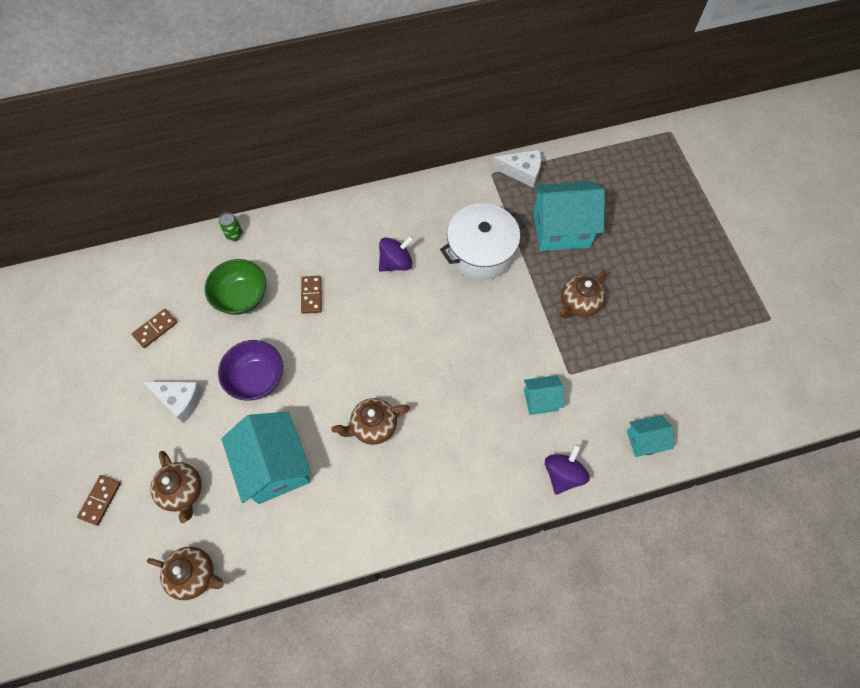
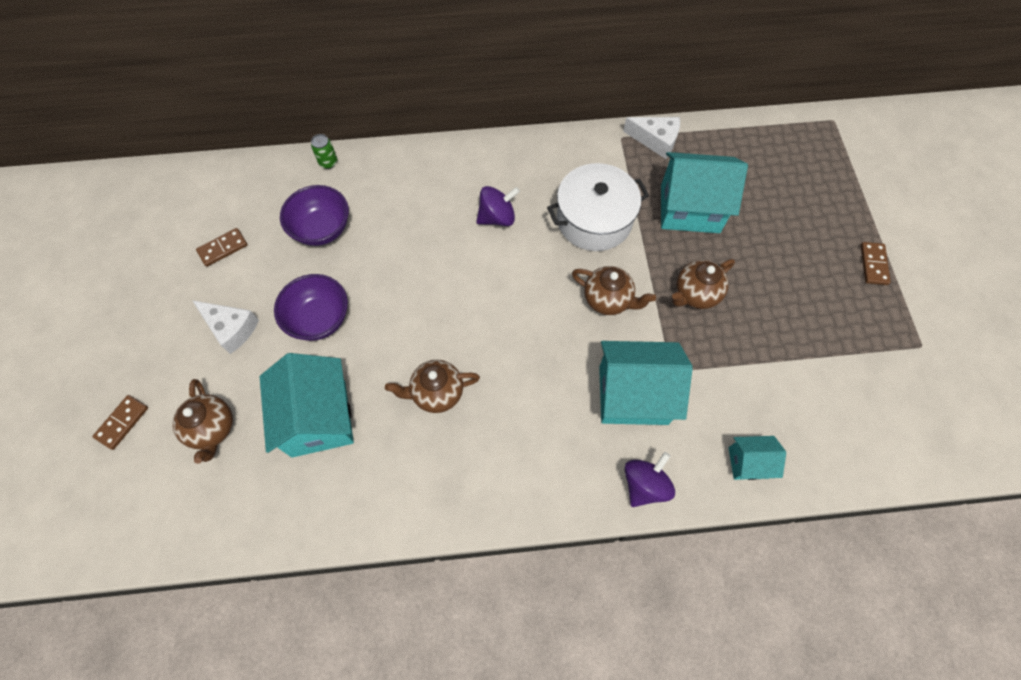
camera: 10 degrees right, 0 degrees up
(195, 575) = (204, 524): brown teapot -> brown teapot (608, 300)
(242, 297) = (322, 229): green bowl -> purple bowl
(311, 295) = (397, 238): brown domino -> brown domino (873, 264)
(540, 400) = (633, 395): turquoise house -> turquoise house, size x1.94

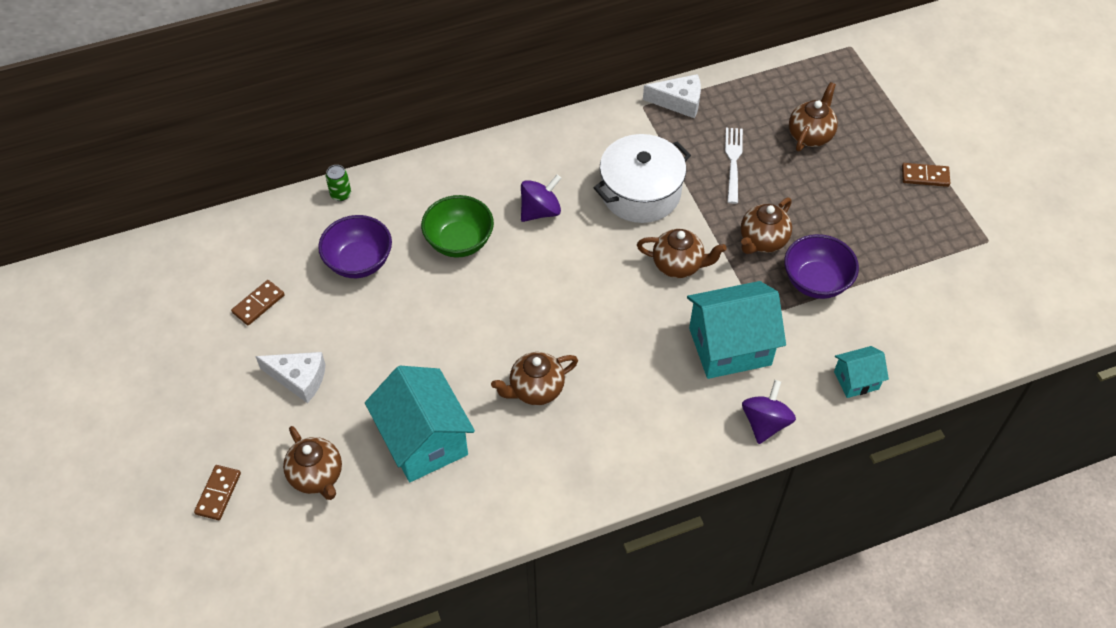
camera: 15 degrees left, 10 degrees down
(319, 319) = (389, 349): purple bowl -> purple bowl (816, 281)
(415, 230) = (459, 241): none -> green bowl
(690, 209) = (733, 161): turquoise house -> white fork
(771, 199) = (810, 135): none -> brown teapot
(873, 264) = (925, 176): brown domino -> brown domino turned 75 degrees counterclockwise

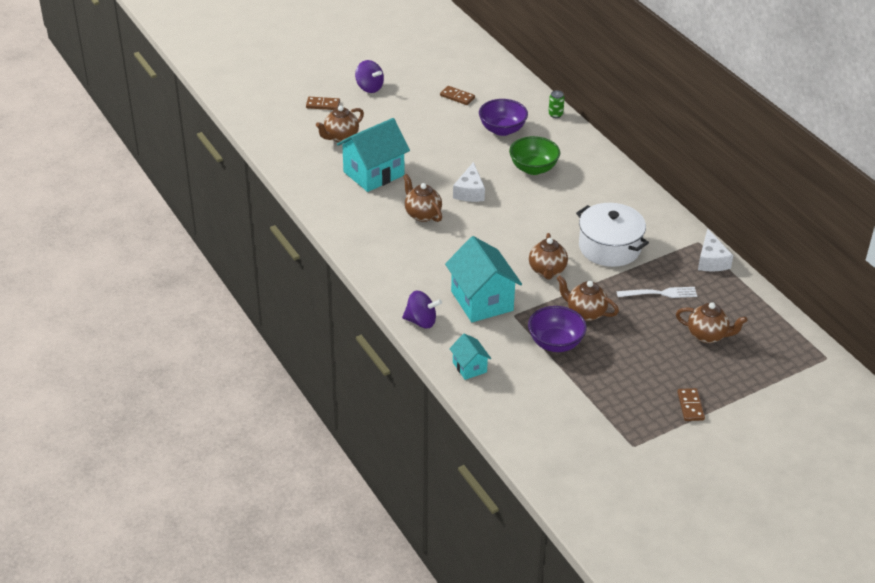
camera: 80 degrees right, 15 degrees down
(299, 379) = (406, 120): white cheese -> white cheese (469, 191)
(540, 211) = (573, 201): purple spinning top -> purple spinning top (369, 88)

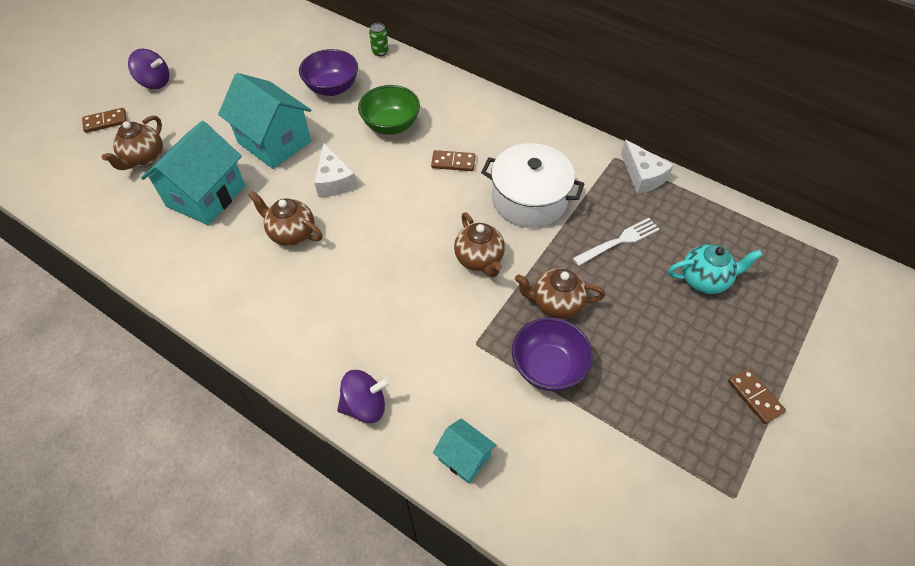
camera: 25 degrees left, 15 degrees up
(457, 97) = (262, 63): brown domino -> brown domino (453, 162)
(482, 301) = (426, 337): turquoise house -> turquoise house (274, 142)
(707, 335) = (704, 280): brown teapot -> turquoise teapot

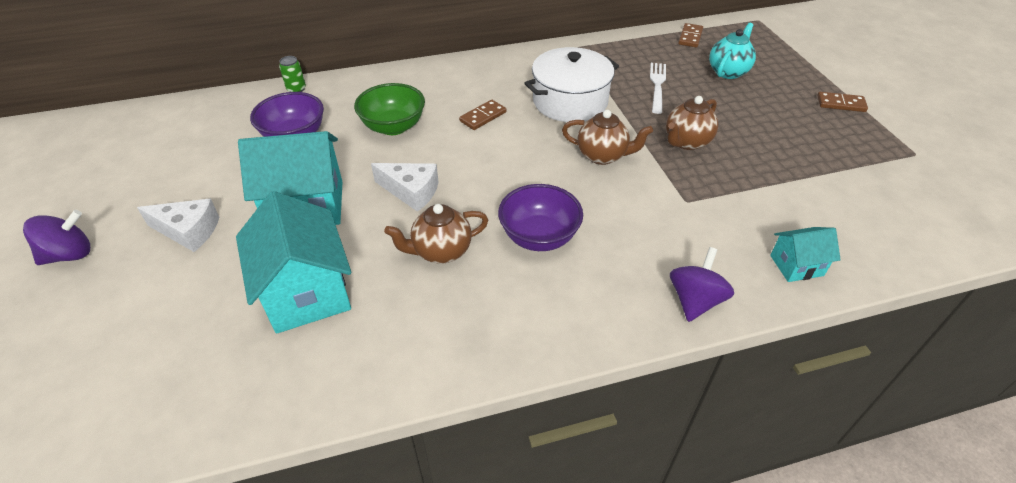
camera: 50 degrees left, 10 degrees down
(105, 122) = (57, 329): brown domino -> brown domino (690, 37)
(144, 159) = (175, 320): brown teapot -> none
(548, 367) = (743, 176): purple bowl -> purple bowl (539, 237)
(642, 176) = (609, 46): white cheese -> white cheese (188, 231)

